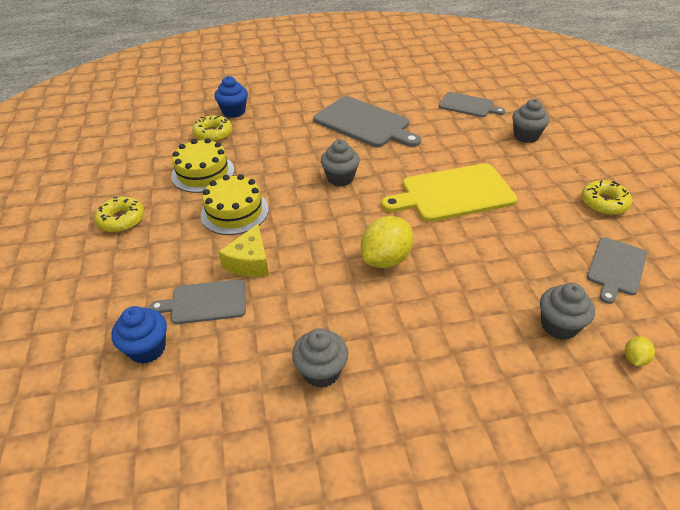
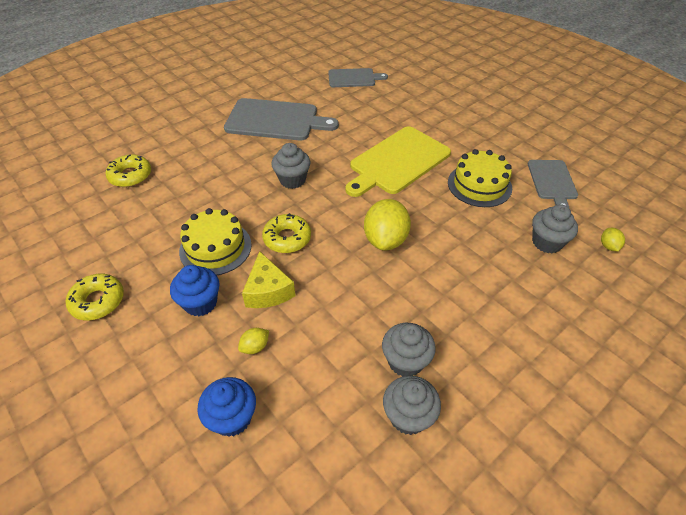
camera: 30 degrees left, 5 degrees up
(203, 173) = (151, 220): yellow cake -> yellow cake (479, 185)
(205, 302) = (255, 347): grey cutting board -> yellow lemon
(234, 112) = (135, 146): blue cupcake -> blue cupcake (200, 303)
(526, 136) = (418, 93): grey cupcake -> grey cupcake (408, 416)
(604, 203) = (510, 132): yellow donut -> yellow donut (287, 238)

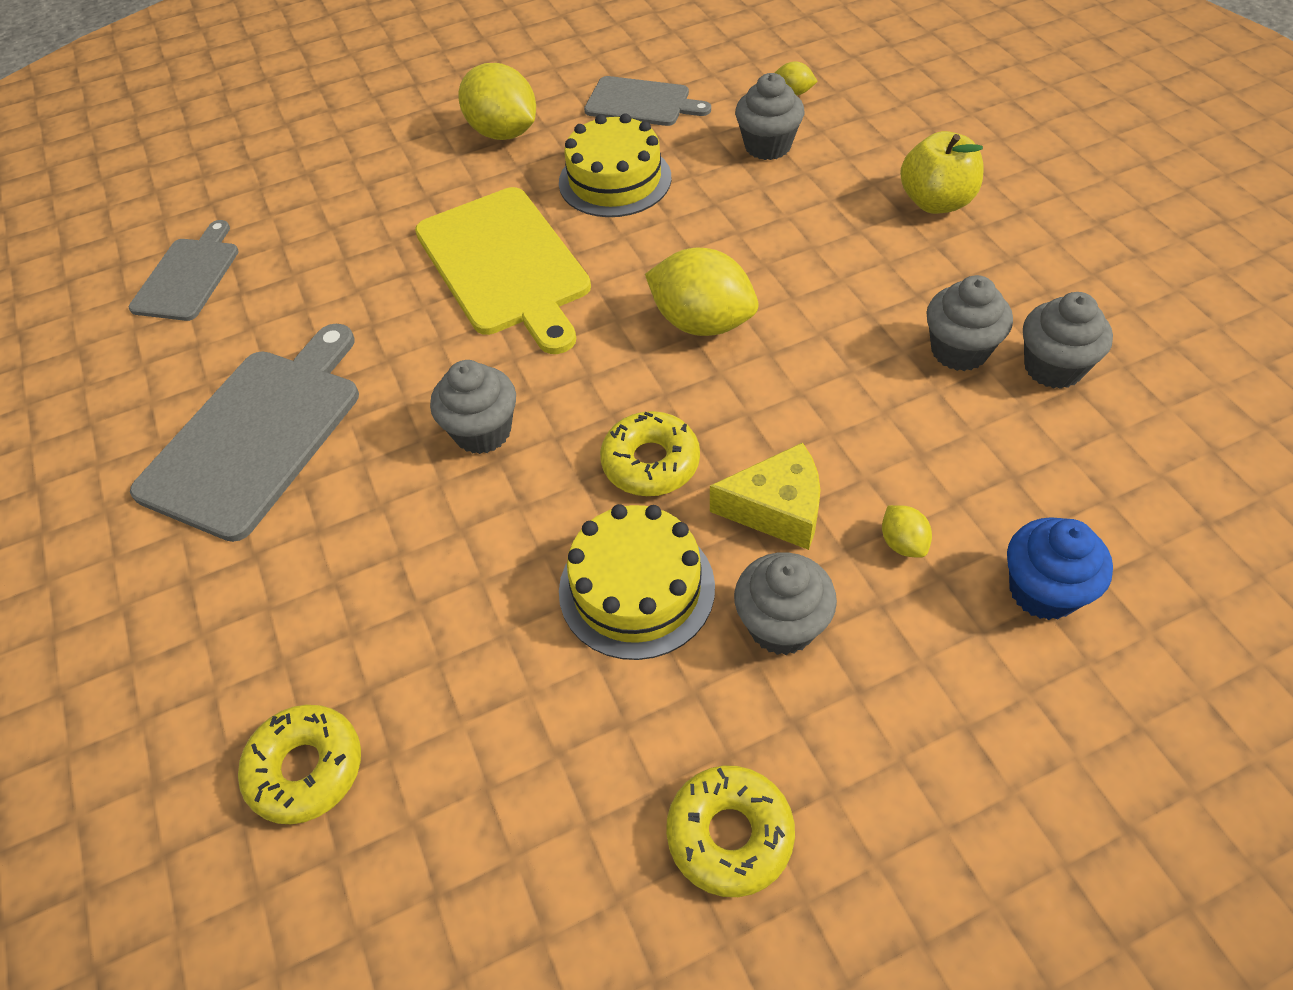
camera: 70 degrees left, 5 degrees up
(200, 303) = (781, 625): blue cupcake -> grey cupcake
(494, 137) = (503, 133): none -> yellow lemon
(540, 336) = (936, 202): none -> yellow apple

